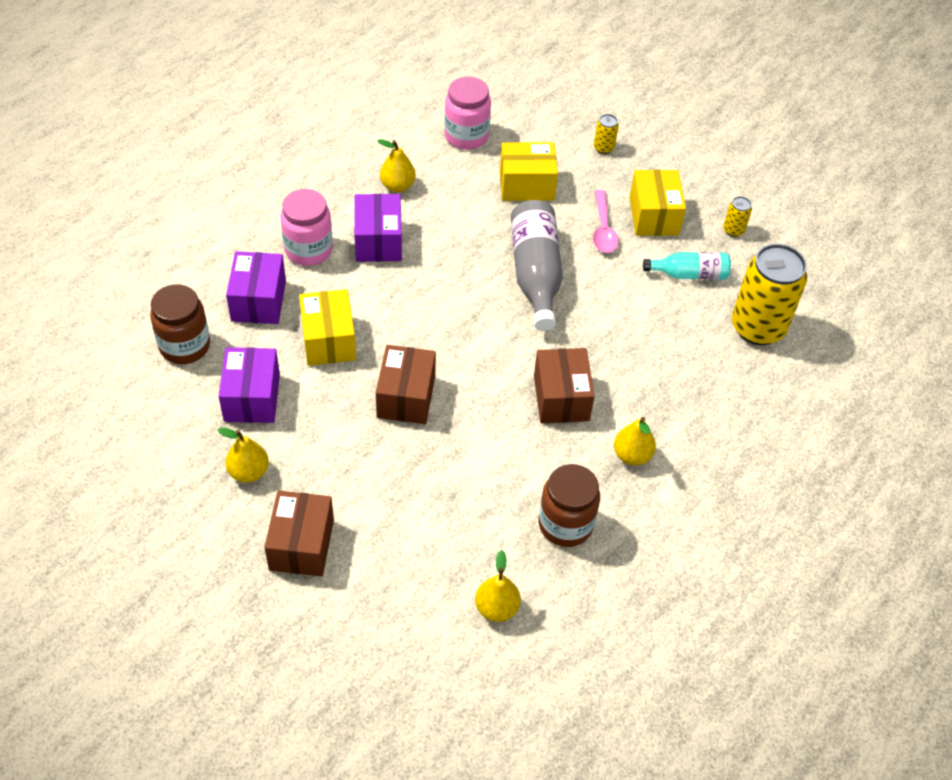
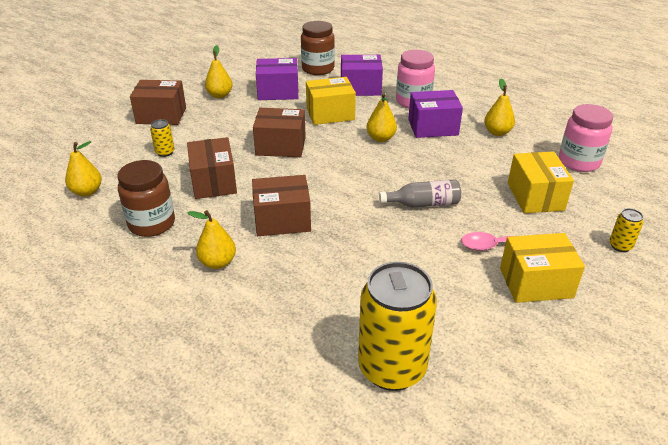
camera: 90 degrees right, 15 degrees down
(398, 294) = (381, 138): none -> yellow pear
(483, 467) = (214, 182): none -> brown box
(535, 274) = (423, 204): grey bottle -> grey bottle, size x0.59
(689, 274) = (458, 309): turquoise bottle -> none
(733, 230) = (545, 353): yellow can -> yellow can (165, 152)

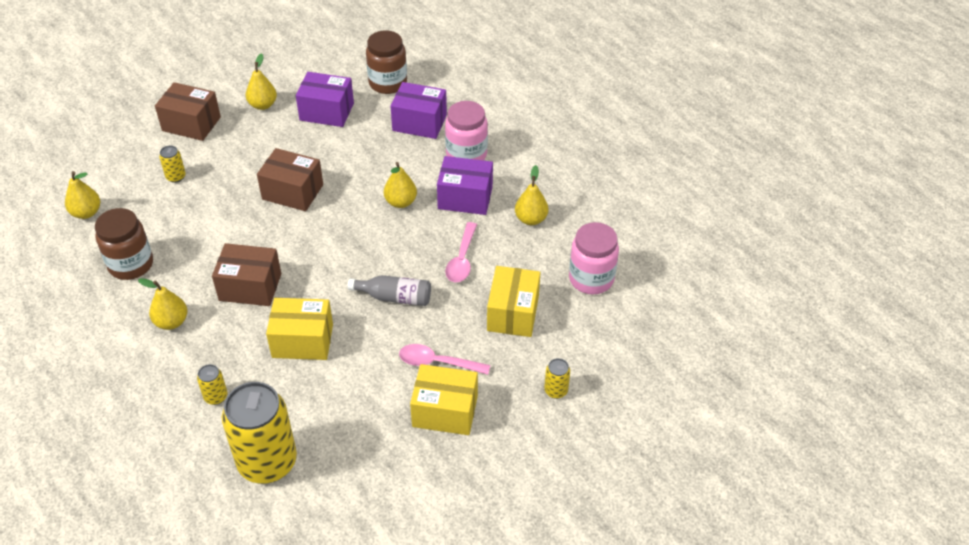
camera: 15 degrees right, 10 degrees up
(214, 182) = (207, 226): brown box -> none
(300, 318) = (216, 397): none -> yellow can
(330, 114) = (366, 156): yellow box -> yellow box (302, 341)
(462, 167) = (462, 259): none -> pink spoon

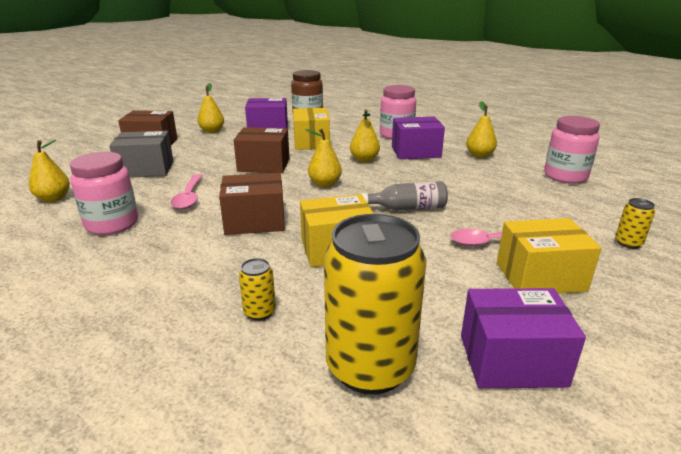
camera: 15 degrees left, 20 degrees down
(131, 264) = (112, 224): brown jar -> pink jar
(171, 322) = (174, 258): yellow pear -> yellow pear (324, 184)
(176, 177) = (146, 169): yellow can -> grey box
(419, 123) = (346, 126): purple box -> purple box (512, 360)
(462, 259) = (446, 180): pink spoon -> pink spoon (189, 197)
(513, 313) = (525, 202): yellow box -> yellow box (311, 142)

